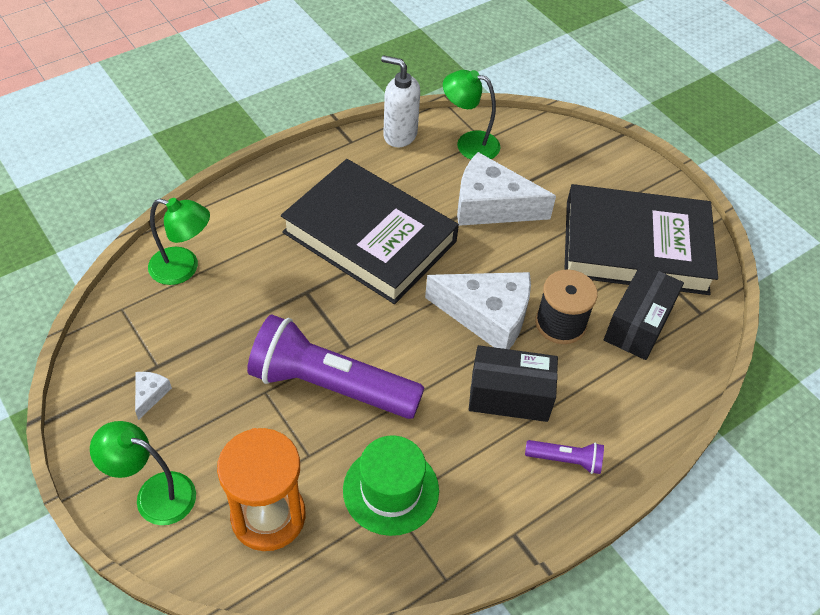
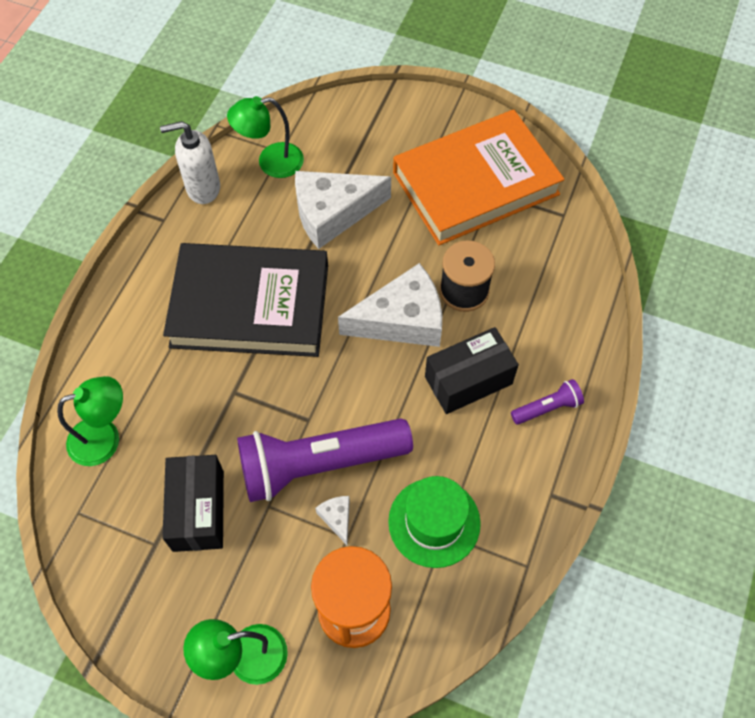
camera: 30 degrees left, 10 degrees up
(150, 394) = (170, 574): white cheese -> white cheese (337, 518)
(635, 247) = (475, 183): black book -> orange book
(638, 324) = (523, 254): black box -> black box (198, 510)

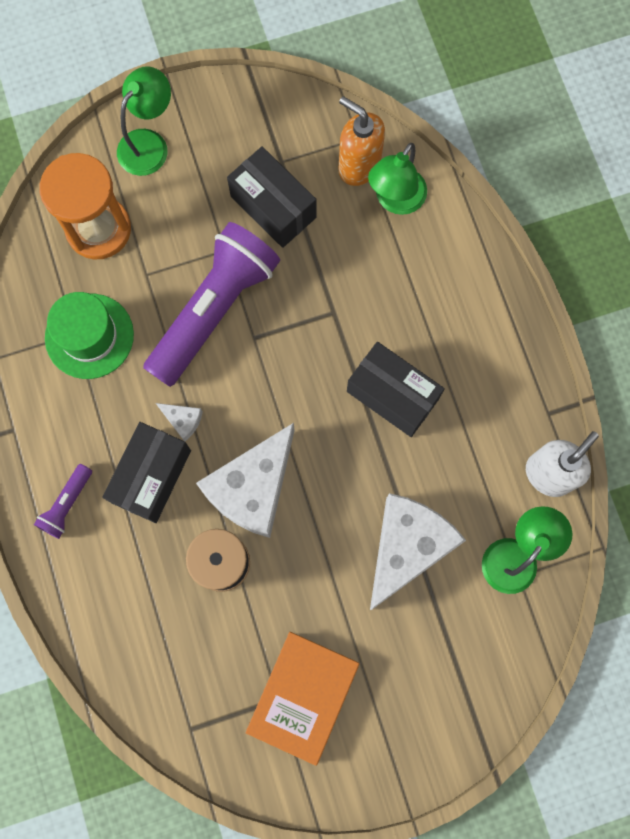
camera: 140 degrees right, 15 degrees up
(102, 488) = (358, 166): none -> orange soap dispenser
(250, 306) = (392, 395): black book -> black box
(337, 518) = (165, 281): white cheese -> white cheese (183, 420)
(475, 183) = (302, 696): orange book -> orange book, size x0.62

